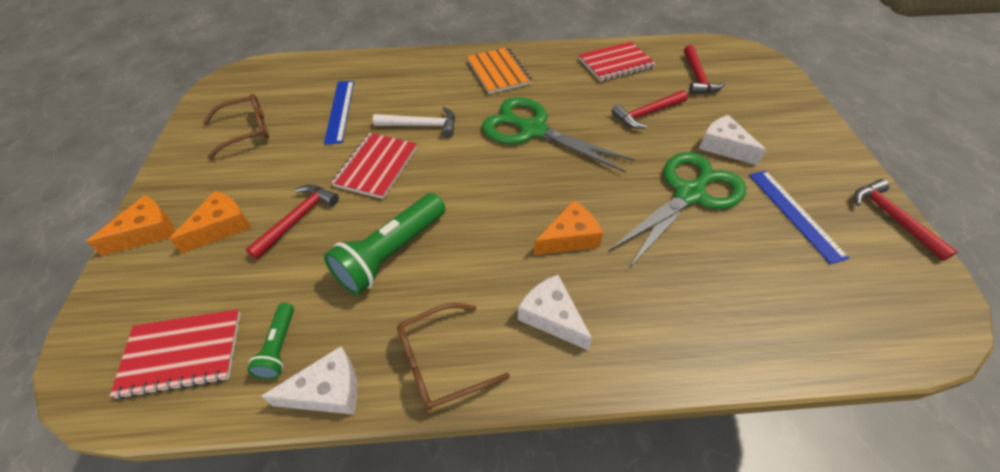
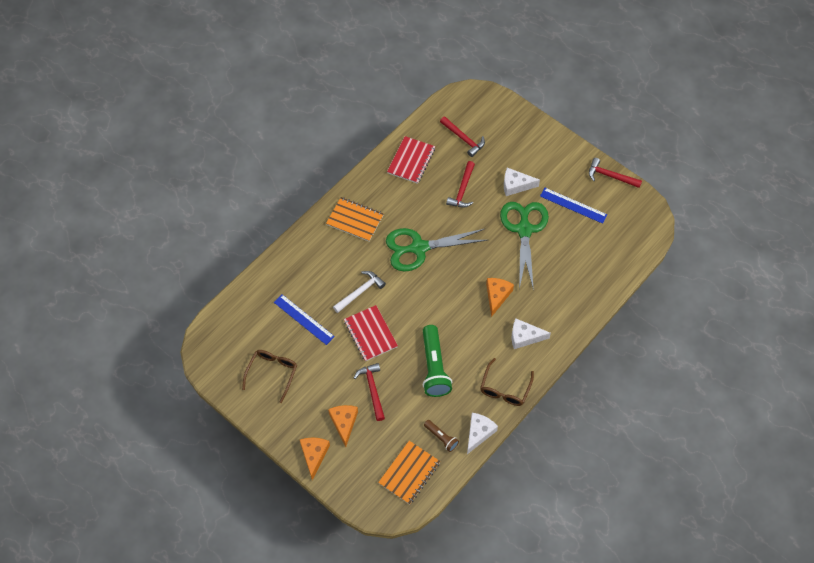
camera: 45 degrees left, 10 degrees up
(182, 353) = (409, 473): red notebook -> orange notebook
(279, 347) = (441, 438): green flashlight -> brown flashlight

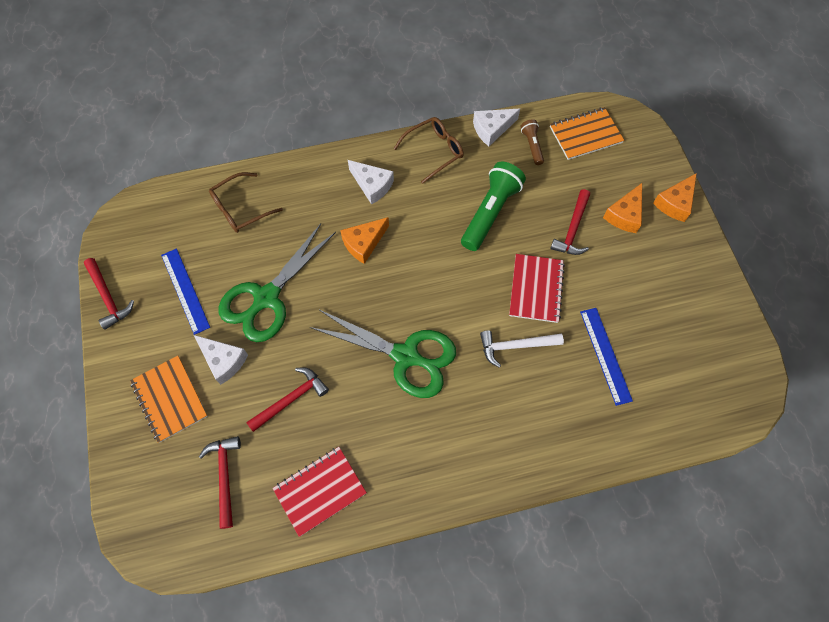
camera: 145 degrees left, 5 degrees up
(272, 373) = (678, 313): brown glasses -> brown glasses (241, 208)
(355, 220) = (458, 449): orange notebook -> orange notebook (170, 399)

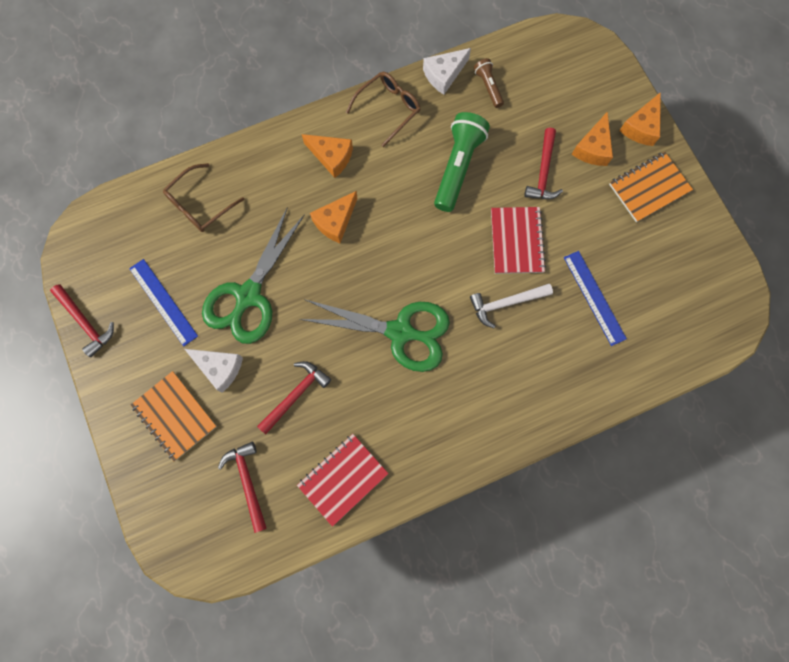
camera: 10 degrees left, 10 degrees up
(372, 185) = (331, 157): white cheese -> orange cheese
(585, 135) = (541, 66): orange notebook -> orange notebook (649, 188)

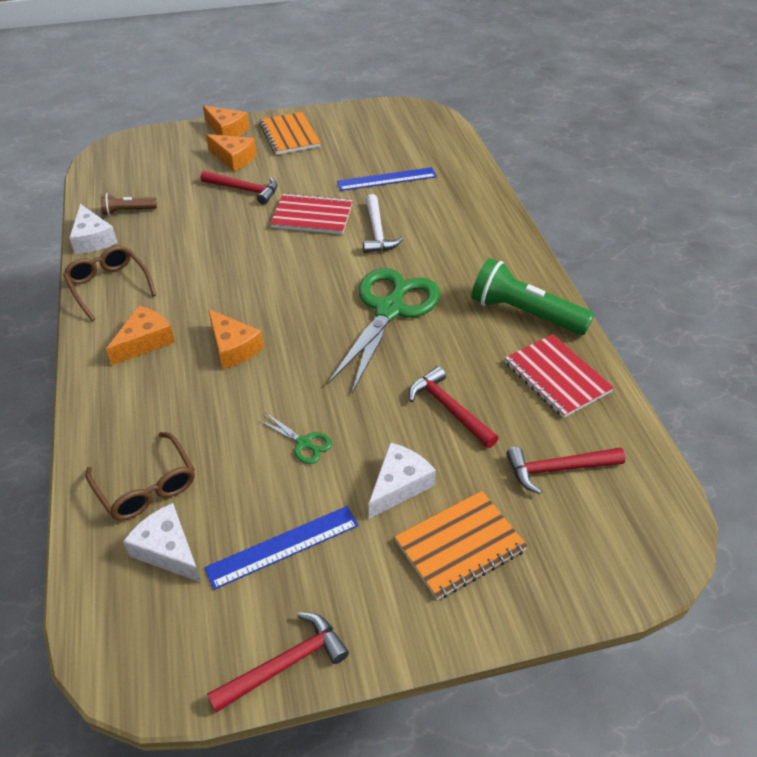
camera: 80 degrees left, 30 degrees down
(154, 234) = (168, 550): none -> white cheese
(248, 295) = (304, 443): green scissors -> green scissors, size x0.41
(458, 167) = (211, 243): green flashlight -> green flashlight (524, 313)

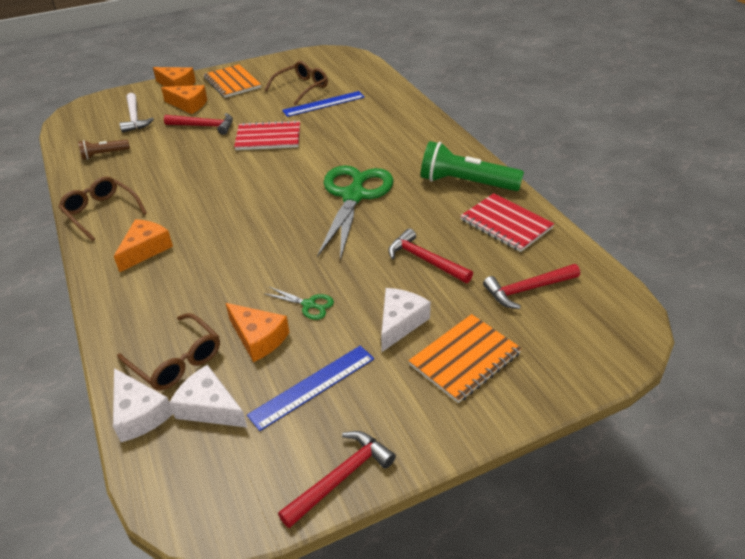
camera: 10 degrees left, 5 degrees down
(93, 239) = (77, 179): white cheese -> white cheese (139, 414)
(233, 347) = (226, 243): orange cheese -> orange cheese (258, 338)
(366, 154) = (301, 88): none -> brown glasses
(377, 232) = (327, 142): white hammer -> white hammer (134, 118)

